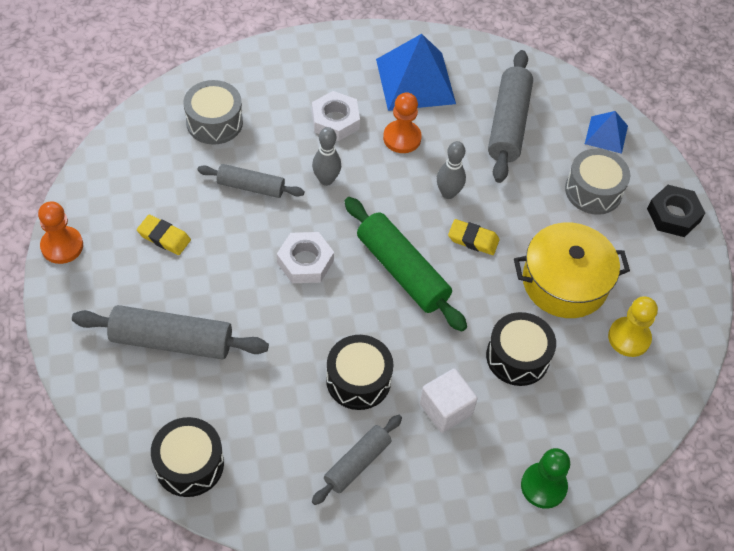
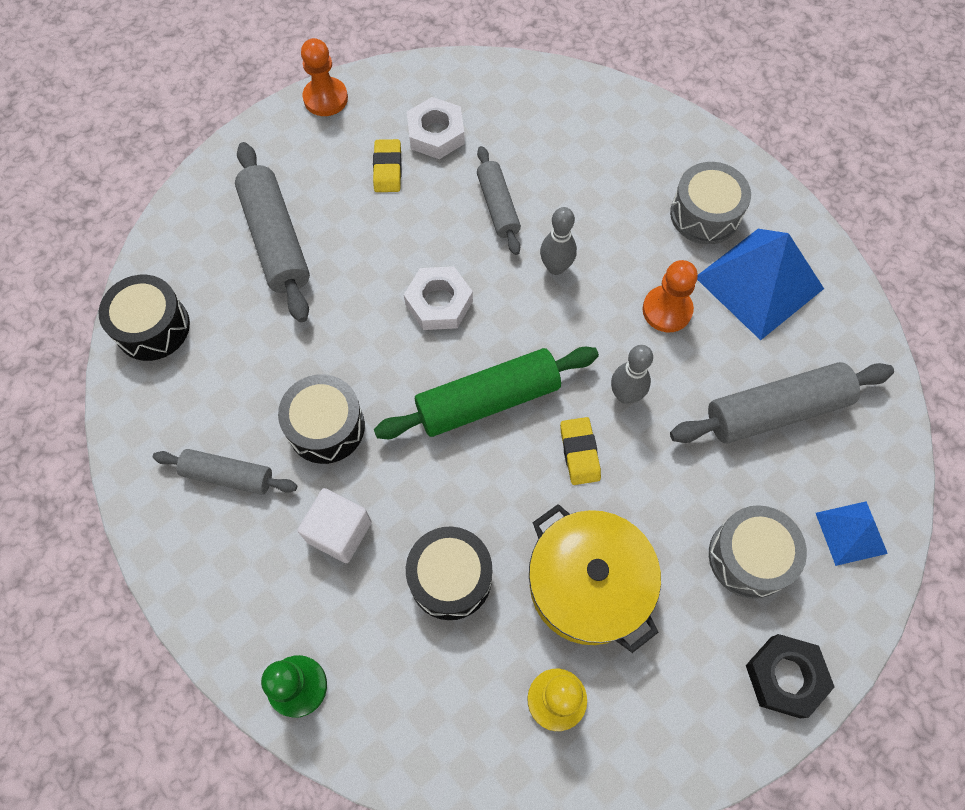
camera: 65 degrees right, 10 degrees up
(214, 122) = (554, 132): grey drum -> grey drum (705, 214)
(335, 120) = (640, 235): white nut -> white nut (436, 134)
(402, 271) = (488, 400): green rolling pin -> green rolling pin turned 45 degrees clockwise

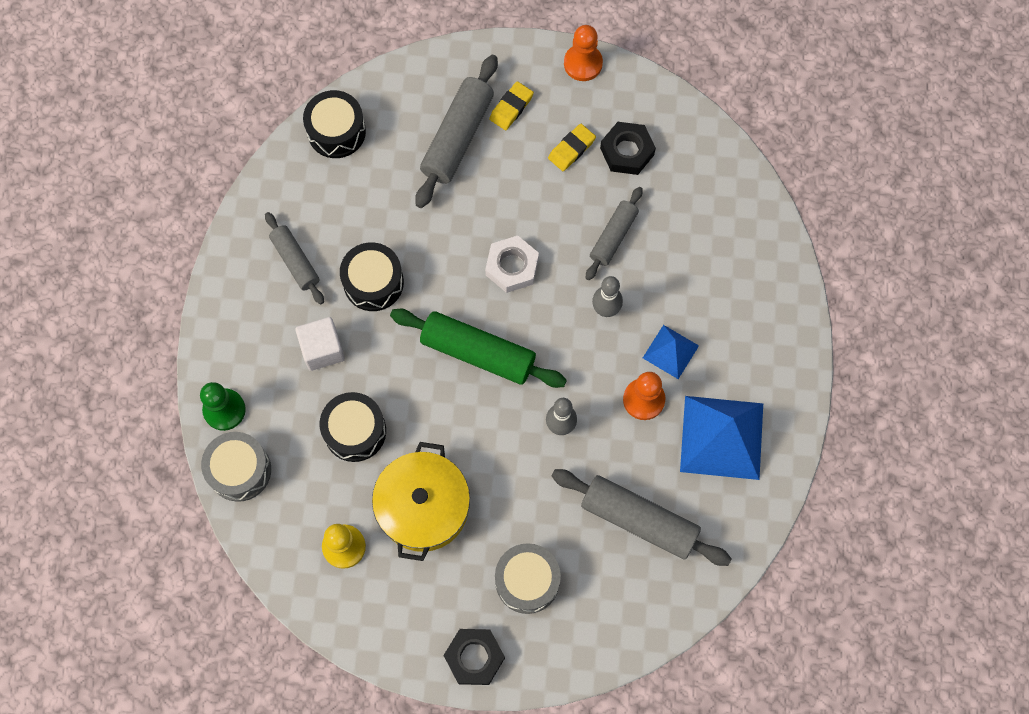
camera: 45 degrees right, 5 degrees up
(436, 134) = (627, 151): white nut -> black nut
(579, 452) = (497, 432): yellow eraser -> yellow eraser (511, 108)
(705, 214) = (739, 362): grey drum -> grey drum (240, 470)
(851, 533) = (600, 626): blue pyramid -> blue pyramid (670, 351)

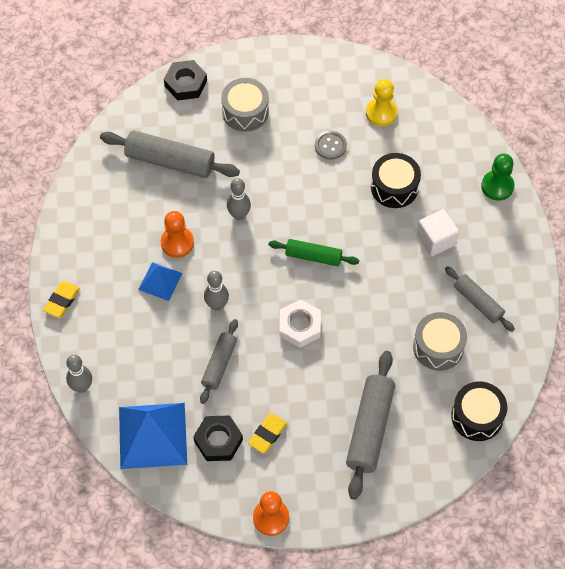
camera: 170 degrees right, 10 degrees down
(240, 470) = (472, 149): grey drum -> grey drum (438, 347)
(373, 282) = (410, 296): black drum -> none
(423, 507) = (330, 146): yellow pot -> grey button
(474, 657) = (273, 62): black nut -> black nut (185, 83)
(478, 353) = (313, 256): green rolling pin -> green rolling pin, size x0.61
(511, 108) = (328, 464): yellow eraser -> yellow eraser (62, 301)
(722, 437) = (113, 226): blue pyramid -> blue pyramid (152, 435)
(774, 236) = (82, 387): none -> grey bowling pin

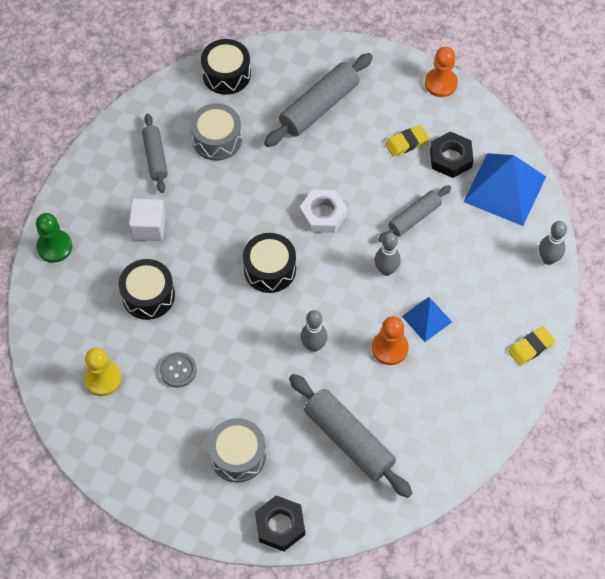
camera: 150 degrees left, 0 degrees up
(313, 256) = (270, 269): green rolling pin -> black drum

